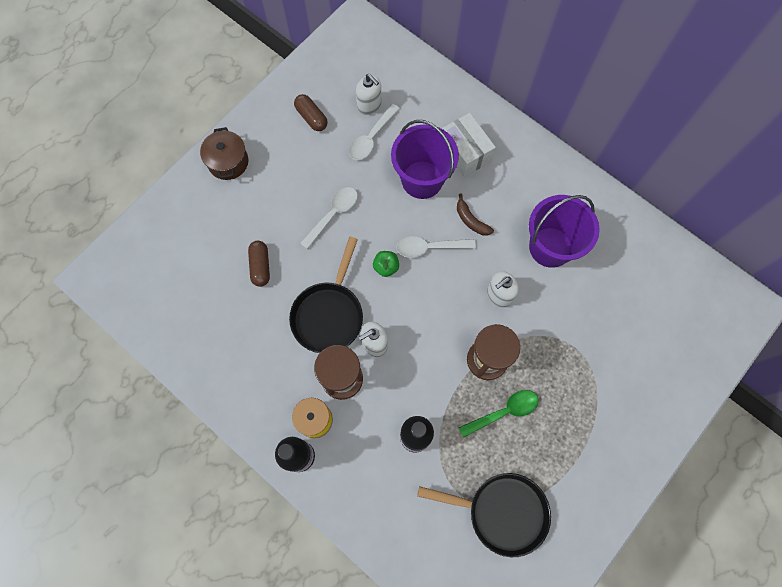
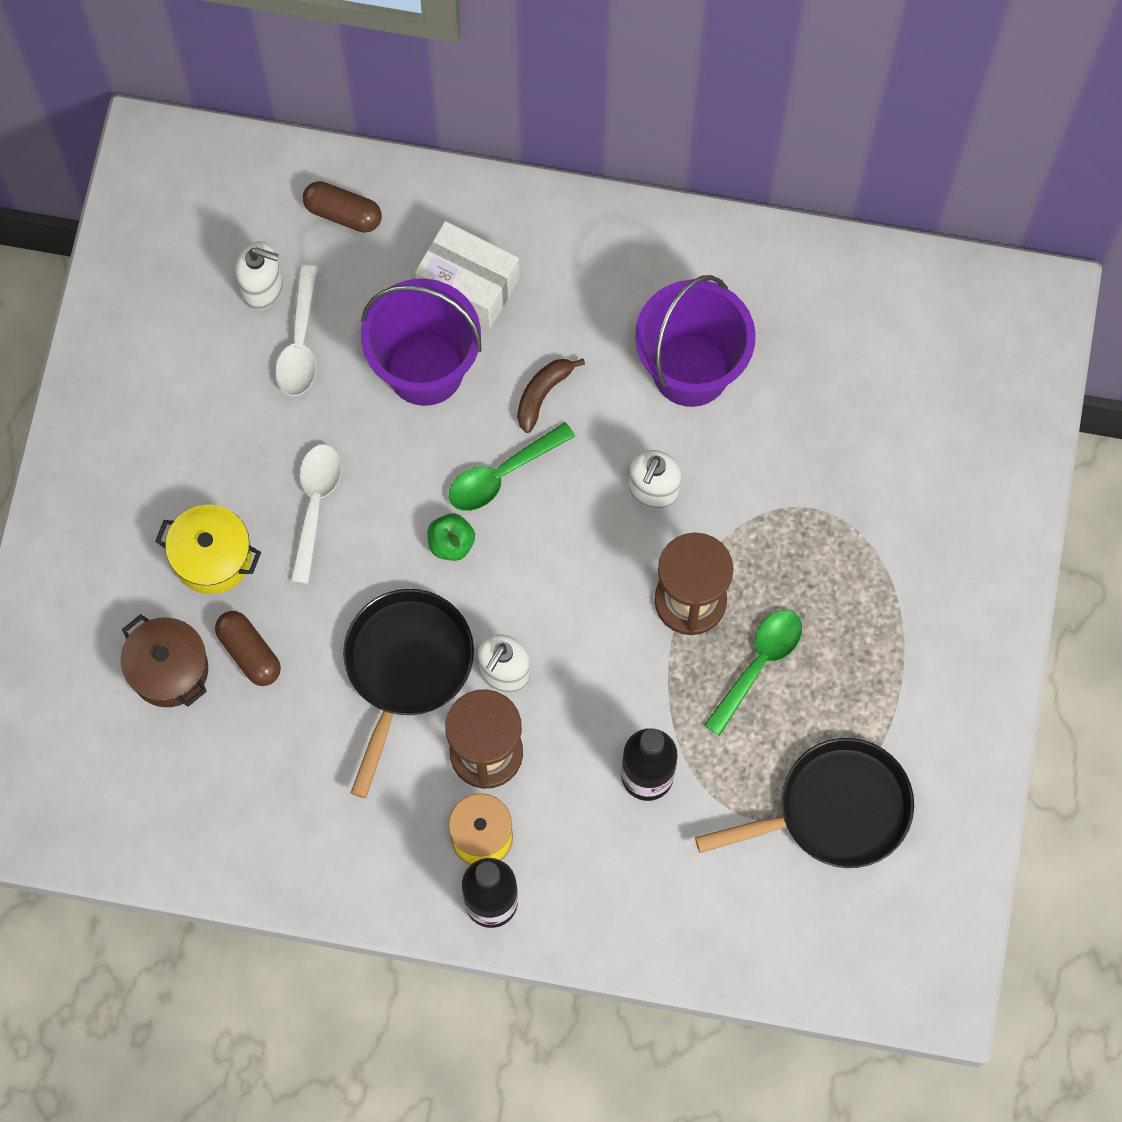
camera: 30 degrees left, 0 degrees up
(228, 162) = (85, 512): brown pot -> brown pot (169, 669)
(271, 213) = (212, 557): none -> yellow pot
(311, 117) = (178, 361): brown capsule -> brown capsule (343, 213)
(329, 314) = (406, 667): black pan -> black pan turned 150 degrees counterclockwise
(429, 247) = (502, 474): white spoon -> green spoon
(471, 220) = (542, 394): brown banana -> brown banana turned 105 degrees clockwise

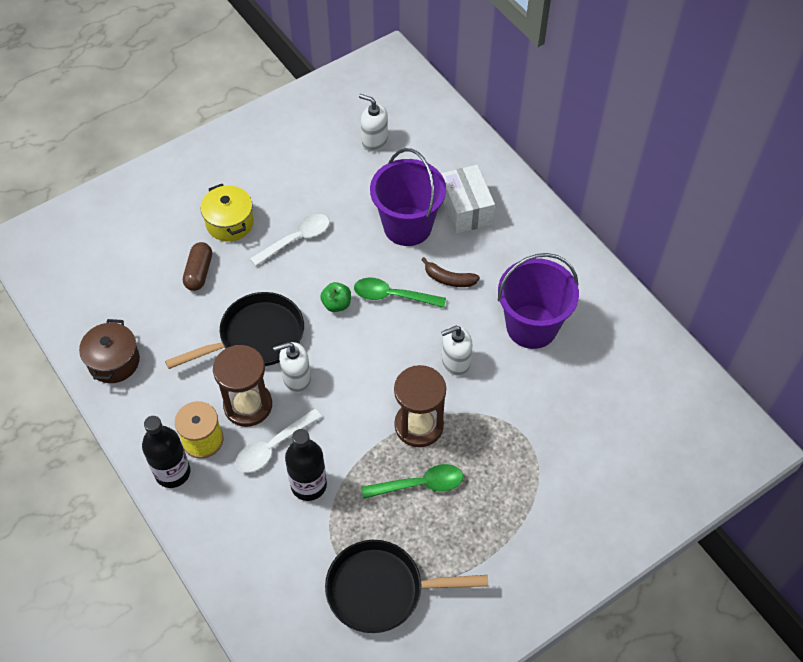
camera: 45 degrees right, 15 degrees down
(169, 669) = (159, 250): brown pot -> brown pot (114, 361)
(263, 288) = (374, 141): white soap dispenser -> white soap dispenser turned 150 degrees clockwise
(300, 343) = (365, 173): white spoon -> white spoon (273, 447)
(343, 213) = (442, 140): brown capsule -> none
(542, 394) = (449, 279): brown banana -> brown banana turned 150 degrees counterclockwise
(834, 810) = (381, 590): black pan -> black pan turned 150 degrees clockwise

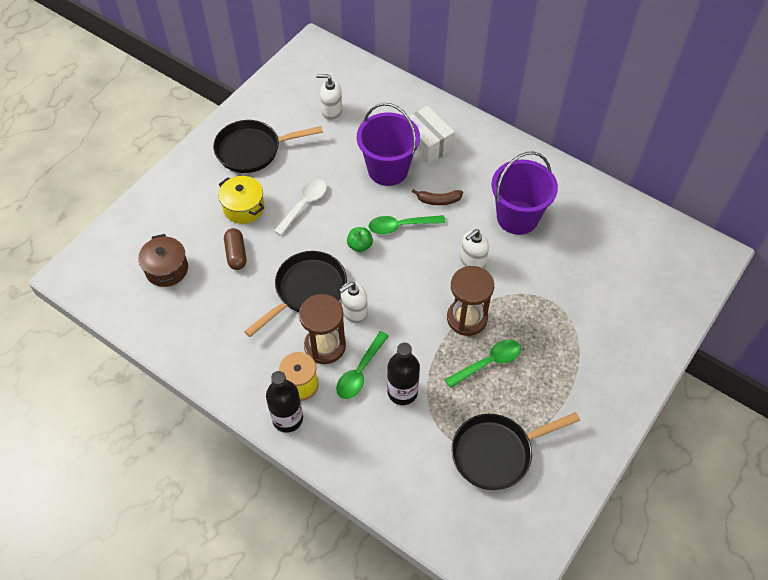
camera: 20 degrees left, 0 degrees up
(114, 361) = (197, 346): brown pot -> brown pot (167, 269)
(268, 160) = (253, 150): none -> black pan
(273, 447) = (360, 372): white spoon -> green spoon

